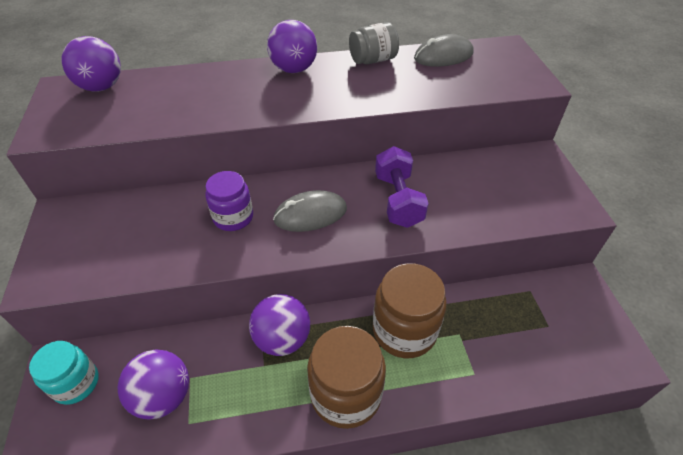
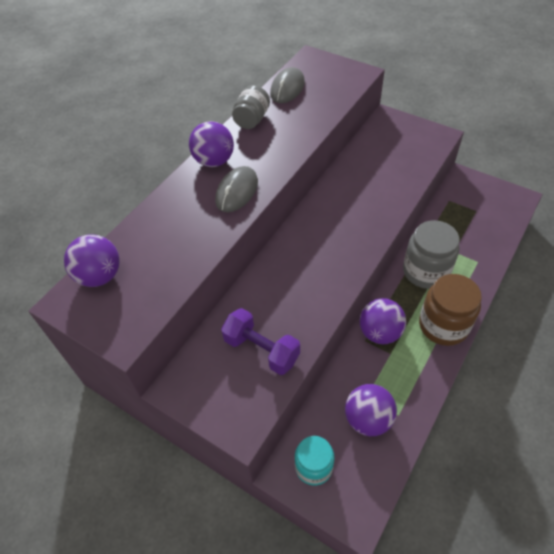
camera: 45 degrees left, 5 degrees up
(233, 217) = (290, 287): purple jar -> none
(310, 214) = (327, 247): grey mouse -> grey mouse (237, 191)
(398, 200) = (358, 200): purple dumbbell -> purple dumbbell (261, 350)
(404, 330) = (425, 271): brown jar -> grey jar

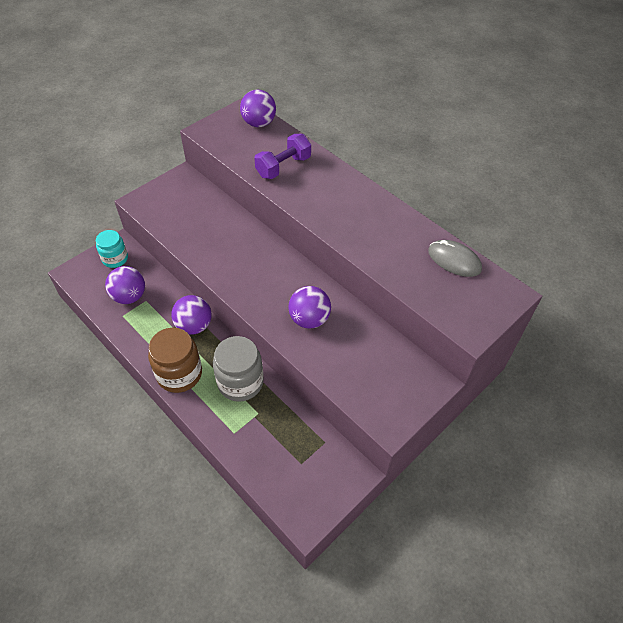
camera: 100 degrees right, 0 degrees up
(214, 161) = (356, 191): purple ball -> purple ball (309, 319)
(237, 191) = (313, 199): grey mouse -> none
(252, 119) = (407, 224): grey jar -> none
(261, 350) = (188, 220): purple dumbbell -> purple dumbbell (283, 167)

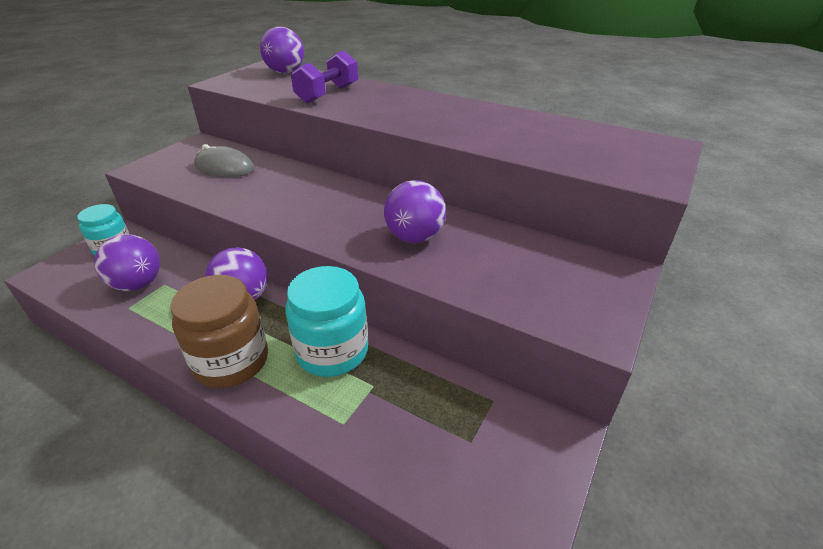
camera: 15 degrees left, 15 degrees down
(240, 382) = (332, 351): grey jar -> turquoise jar
(454, 260) = (578, 130): grey mouse -> grey mouse (224, 167)

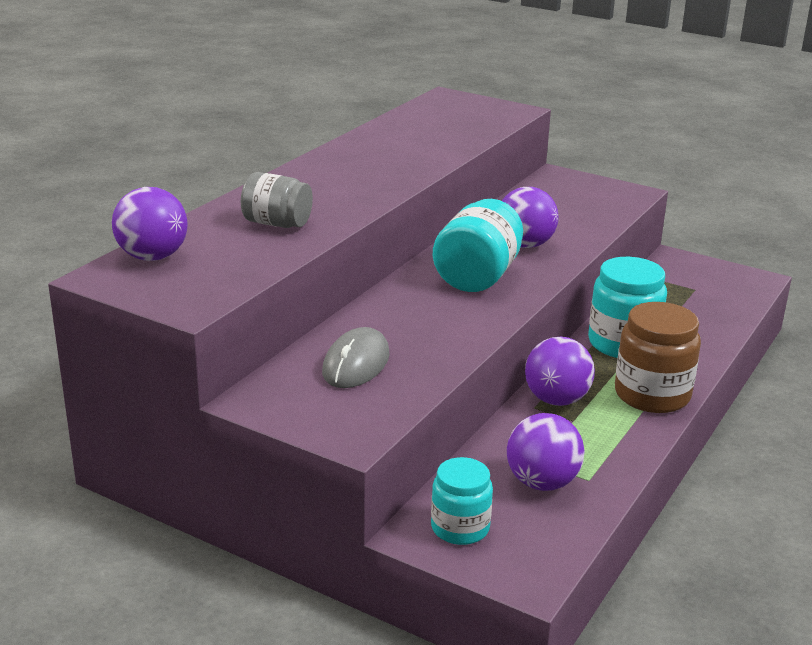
camera: 90 degrees left, 10 degrees down
(328, 94) = (277, 223): purple dumbbell -> grey jar
(347, 211) = (477, 276): none -> turquoise jar

